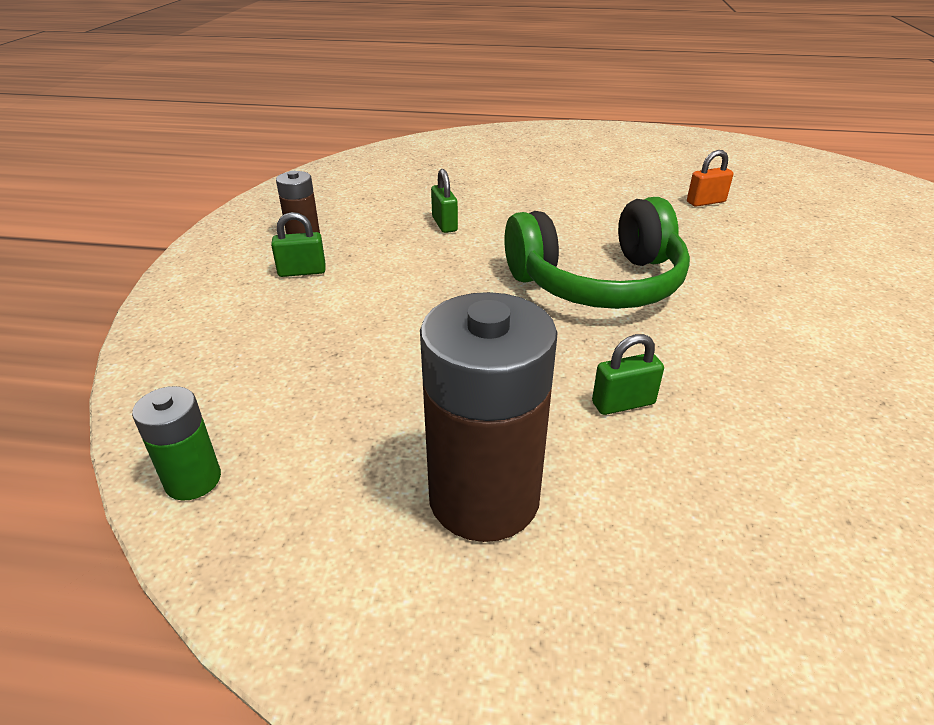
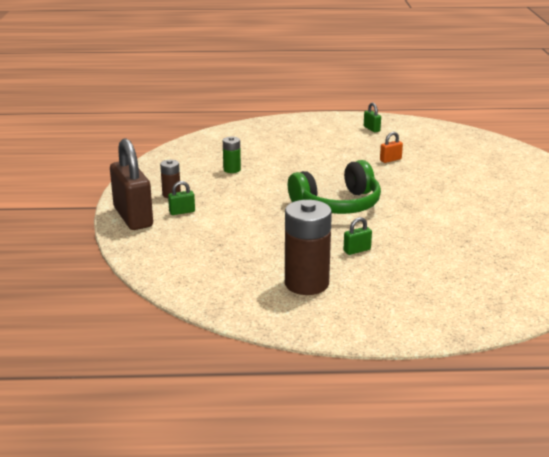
camera: 10 degrees left, 10 degrees down
(193, 480) = (185, 290): green battery -> green battery (232, 169)
(210, 275) = (133, 217): none -> brown padlock
(444, 224) = (248, 182): green padlock -> green padlock (371, 129)

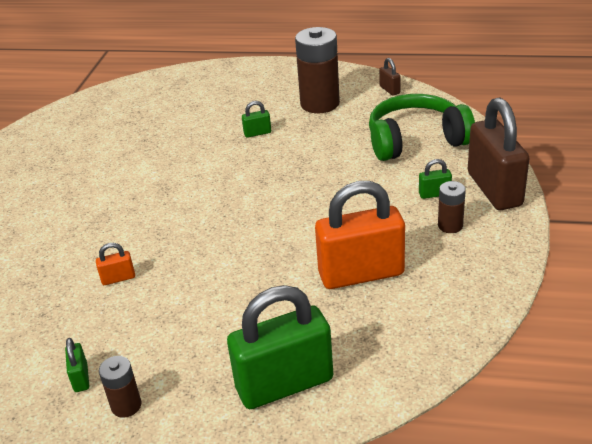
camera: 165 degrees left, 10 degrees up
(230, 304) = (389, 90): none -> brown padlock
(232, 169) = (361, 274): green battery -> orange padlock
(263, 133) = (284, 384): none -> green padlock
(337, 205) = (244, 193): green headphones -> green headphones (416, 140)
(339, 124) = (126, 405): none -> brown battery

